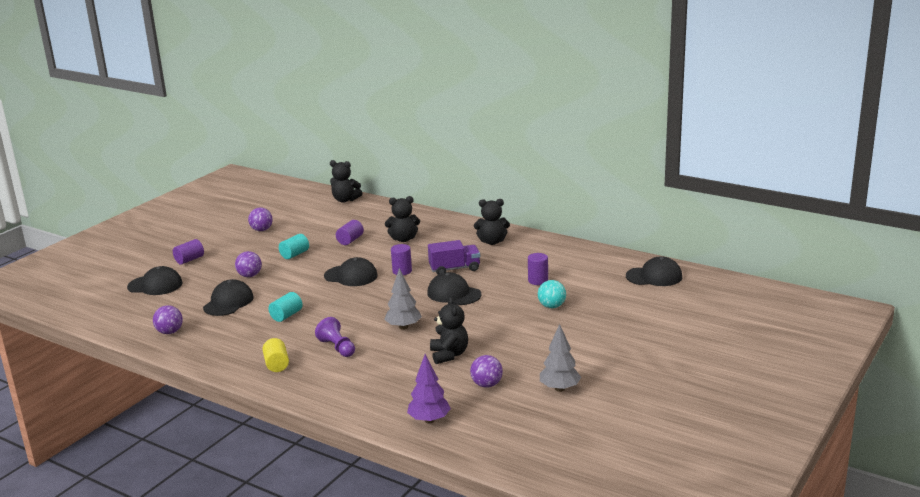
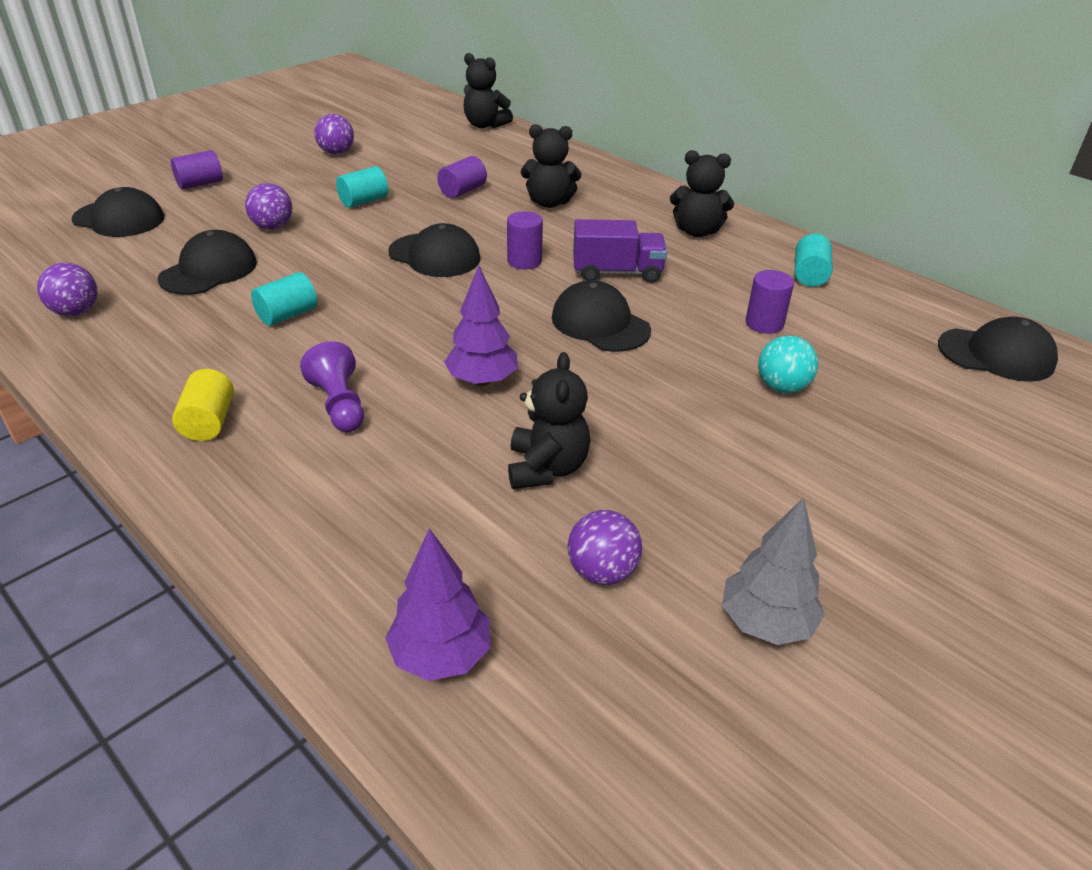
camera: 10 degrees right, 15 degrees up
(403, 327) = (482, 380): grey tree -> purple tree
(557, 254) = (809, 275): none -> turquoise cylinder

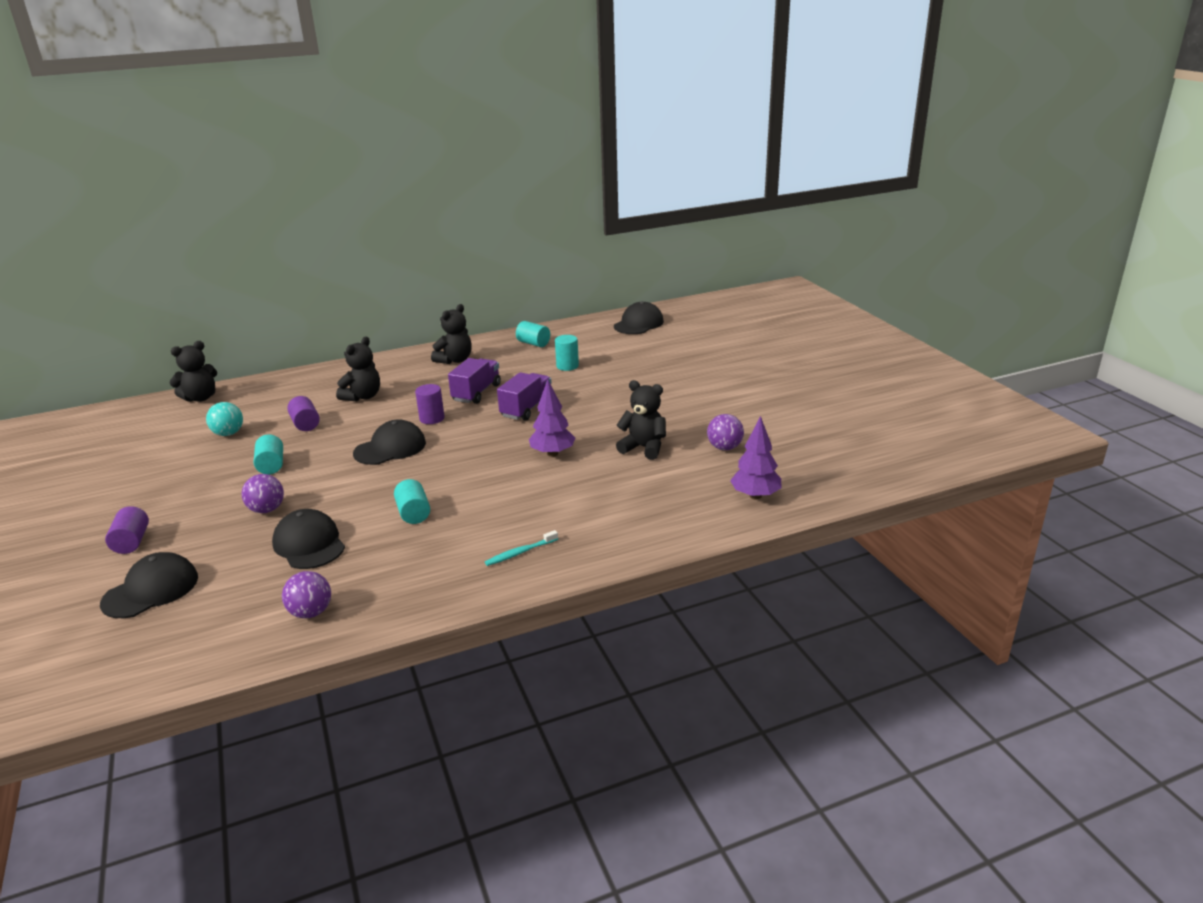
camera: 65 degrees left, 10 degrees down
(209, 422) = (520, 552): yellow cylinder -> turquoise toothbrush
(336, 153) = (160, 468): purple ball -> none
(339, 405) = (539, 503): purple pawn -> none
(600, 324) = (526, 409): black cap -> purple truck
(764, 323) = (567, 366): purple cylinder -> turquoise cylinder
(766, 623) = (772, 418): grey tree -> none
(782, 387) = (624, 376): turquoise ball -> turquoise ball (228, 434)

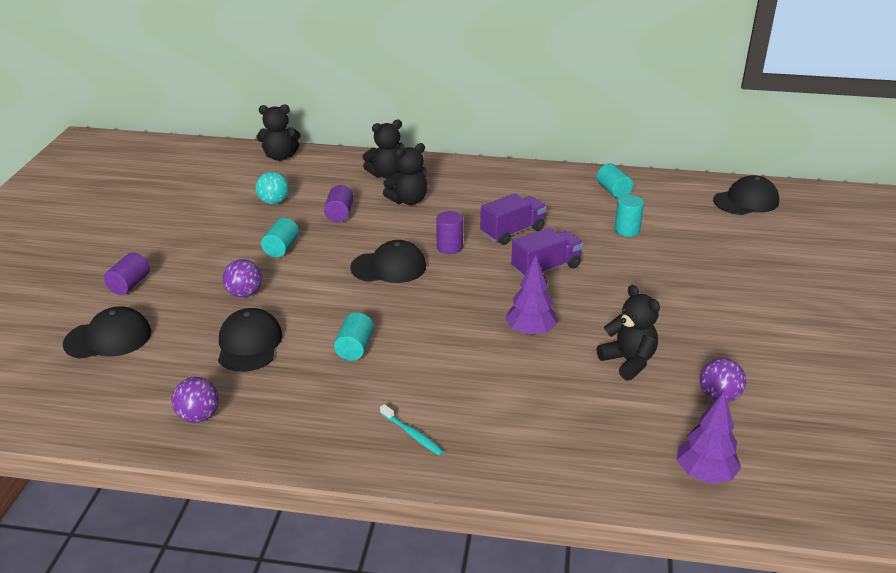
camera: 30 degrees right, 5 degrees up
(455, 360) = (521, 186): black teddy bear -> black teddy bear (387, 174)
(520, 552) = (412, 434): turquoise toothbrush -> turquoise toothbrush turned 135 degrees counterclockwise

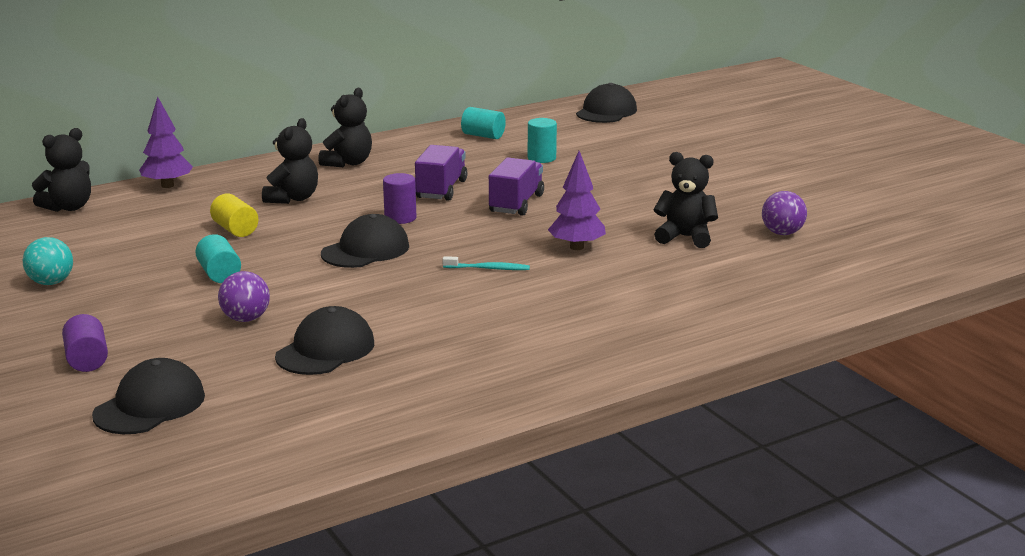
camera: 40 degrees left, 10 degrees down
(199, 416) = (374, 414): purple ball -> none
(249, 344) = (325, 350): black cap -> black cap turned 75 degrees clockwise
(274, 202) = (136, 244): turquoise ball -> turquoise ball (51, 282)
(339, 214) = (235, 230): purple cylinder -> yellow cylinder
(354, 348) = (439, 313): turquoise cylinder -> none
(387, 174) = (230, 186): black teddy bear -> black teddy bear (348, 163)
(412, 434) = (595, 344): turquoise toothbrush -> turquoise toothbrush (488, 268)
(704, 474) = (843, 277): purple tree -> purple tree (167, 185)

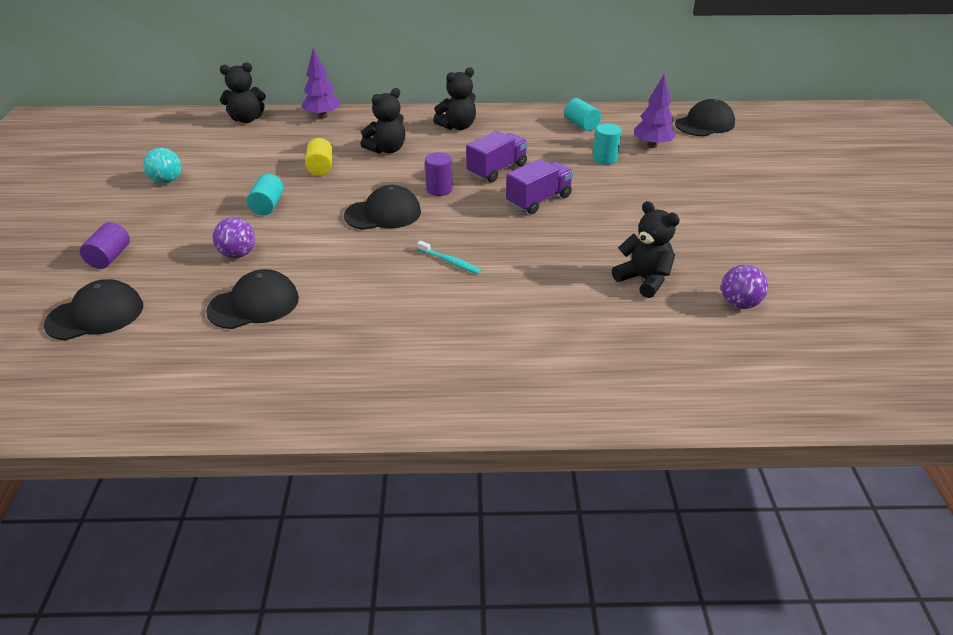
camera: 30 degrees right, 15 degrees up
(576, 247) = (541, 261): purple tree -> purple tree (652, 145)

